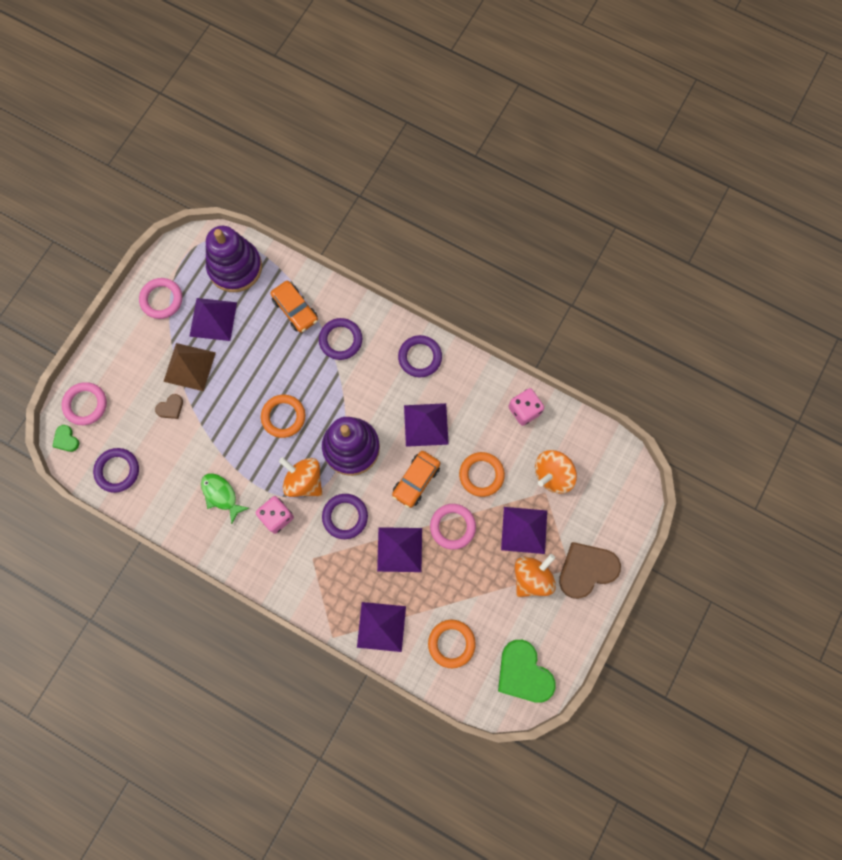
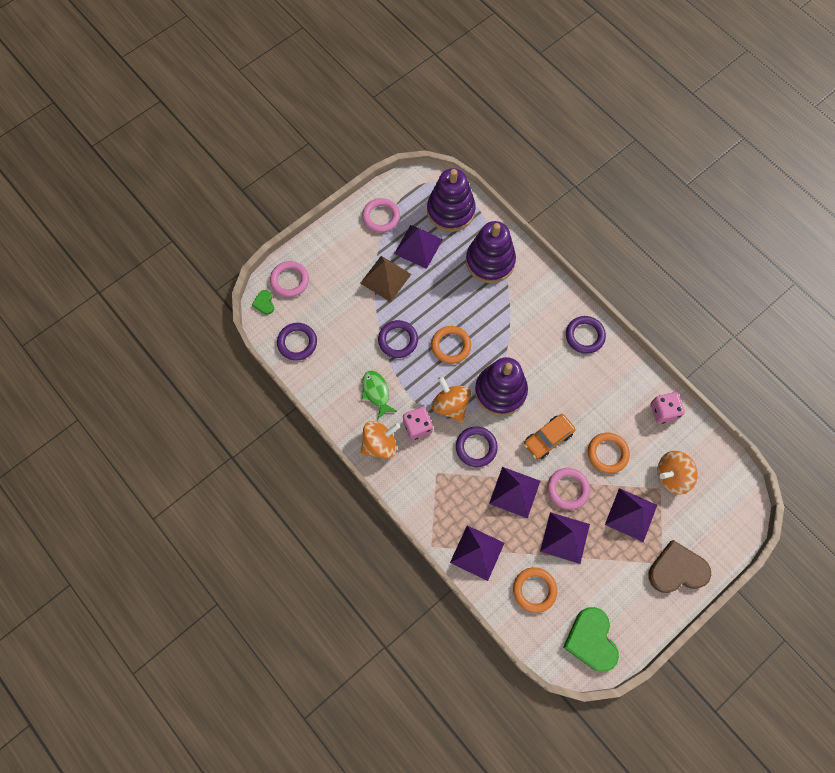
camera: 20 degrees right, 5 degrees down
(170, 408) = (358, 306): brown heart -> none
(295, 310) = (490, 261): orange car -> purple stacking toy
(340, 340) = (520, 299): purple ring -> purple ring (398, 340)
(426, 424) = (572, 394): purple pyramid -> purple pyramid (565, 537)
(532, 578) = (625, 559): orange spinning top -> orange spinning top (380, 444)

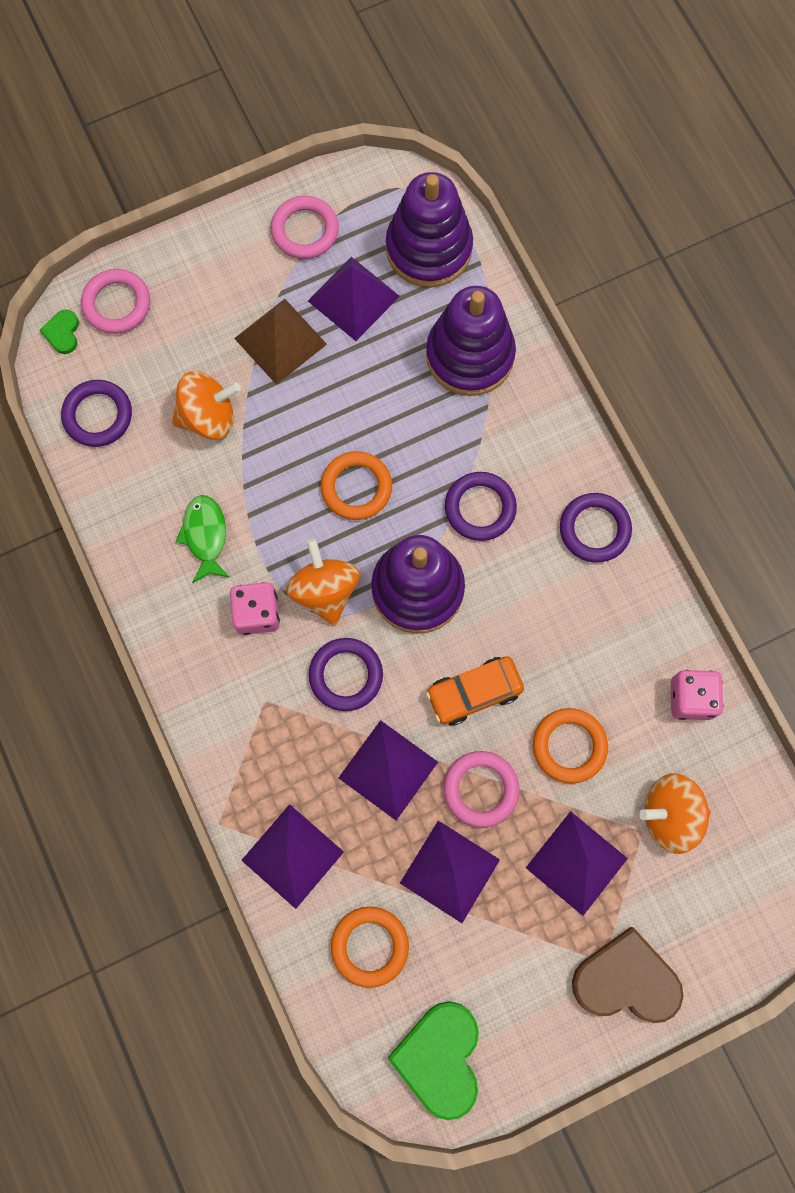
camera: 15 degrees right, 5 degrees up
(380, 444) = (184, 627): orange spinning top -> orange spinning top (208, 417)
(398, 340) = (269, 454): purple ring -> purple ring (480, 508)

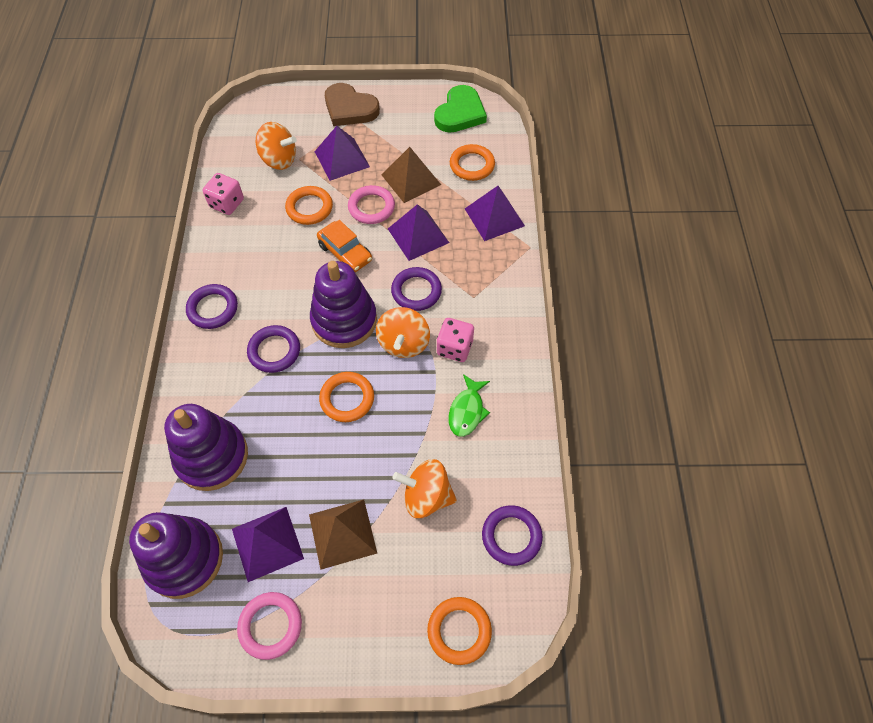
camera: 155 degrees left, 15 degrees down
(62, 333) = (515, 625): green heart -> none
(117, 304) = (459, 631): pink ring -> orange ring
(449, 871) = (411, 179): purple pyramid -> brown pyramid
(474, 692) = (345, 253): orange car -> orange car turned 45 degrees clockwise

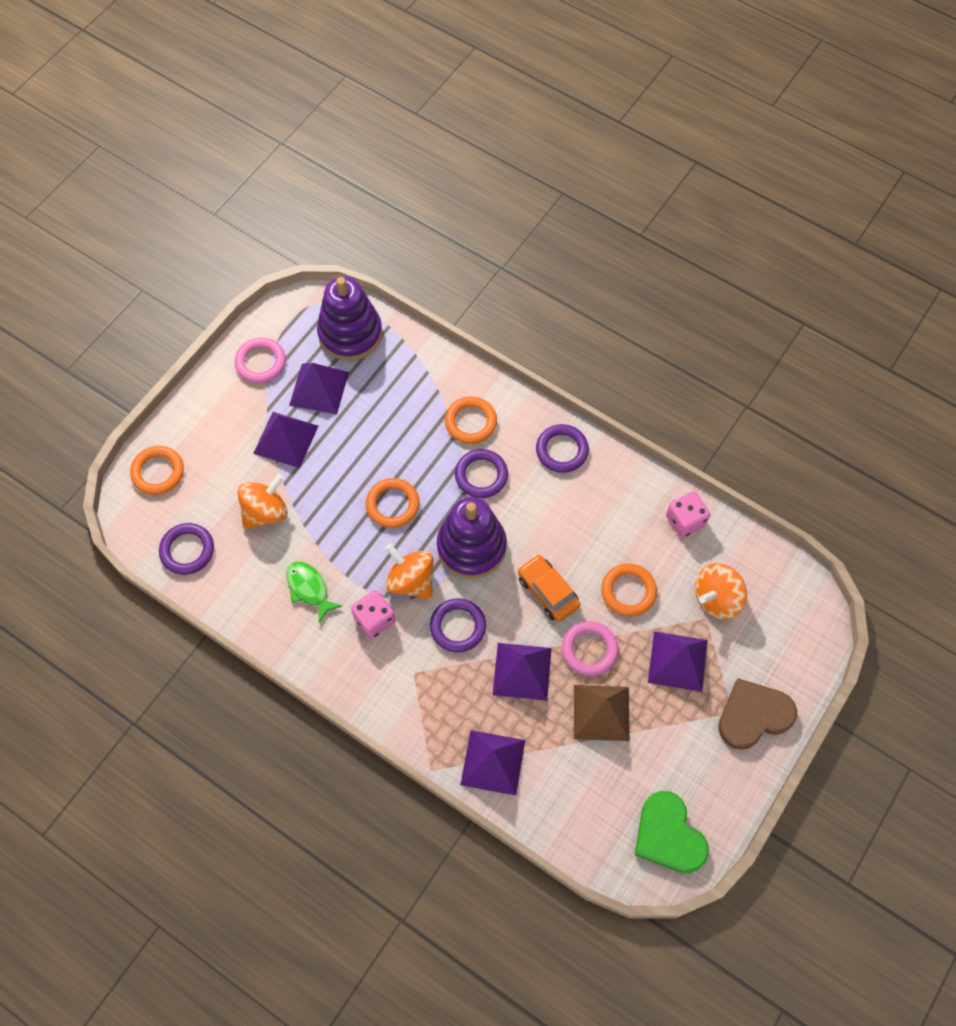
camera: 125 degrees right, 5 degrees up
(212, 456) = (417, 385): purple stacking toy -> none
(342, 533) = (286, 439): brown pyramid -> purple pyramid
(345, 253) = (548, 591): orange car -> orange car turned 60 degrees clockwise
(472, 165) = (579, 790): orange ring -> orange ring (470, 422)

